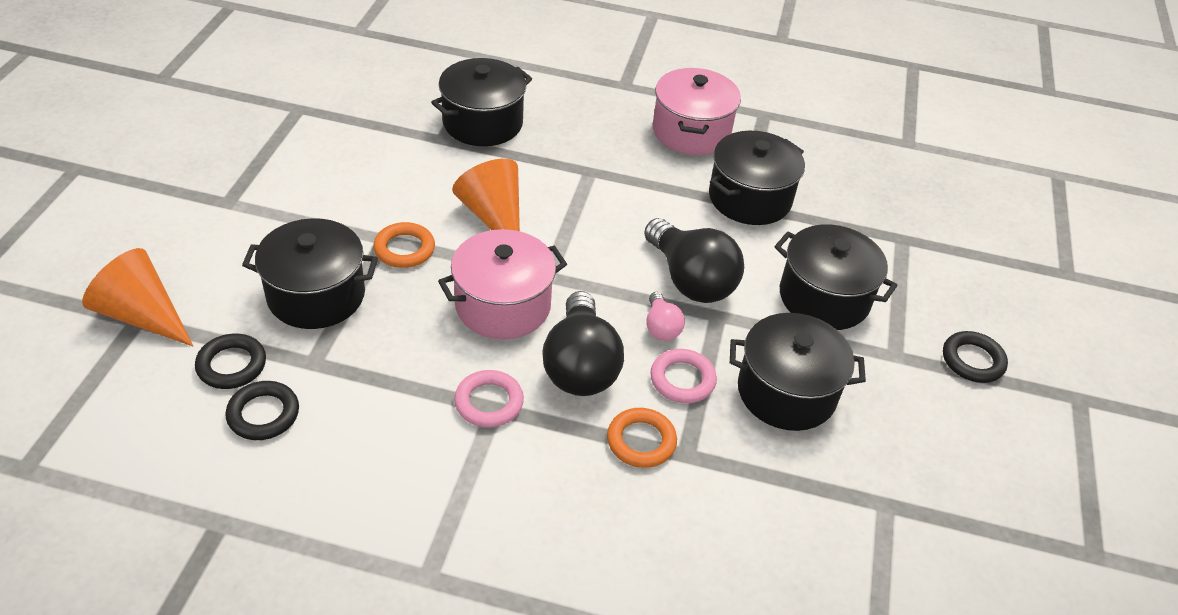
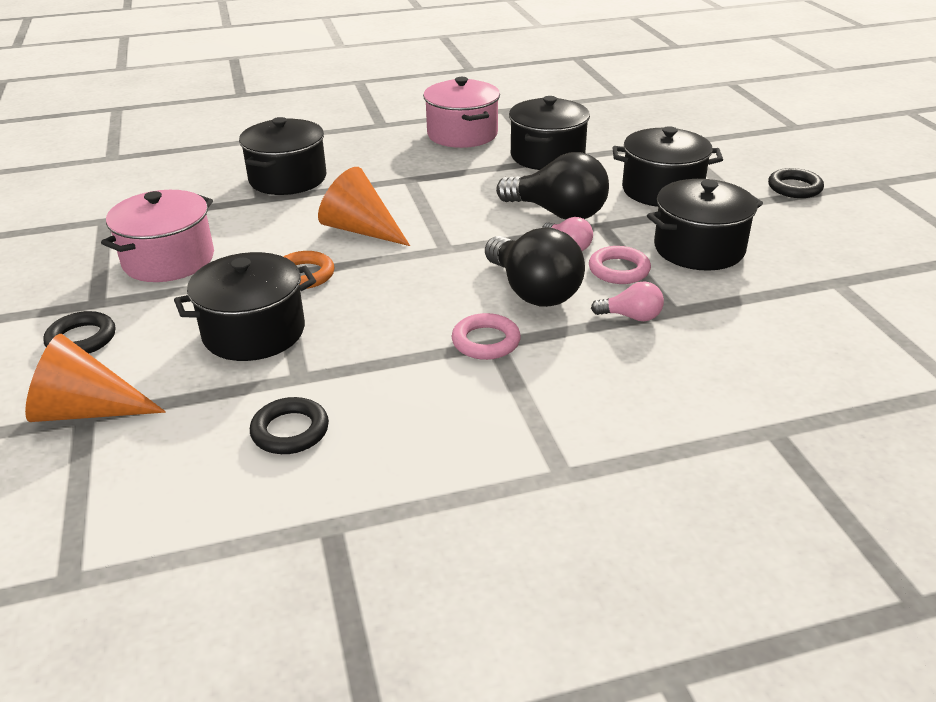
camera: 25 degrees left, 10 degrees down
(232, 365) = (221, 410): black ring -> black ring (81, 339)
(503, 305) = (429, 279): pink pot -> pink pot (169, 260)
(641, 441) = (631, 317): orange ring -> pink light bulb

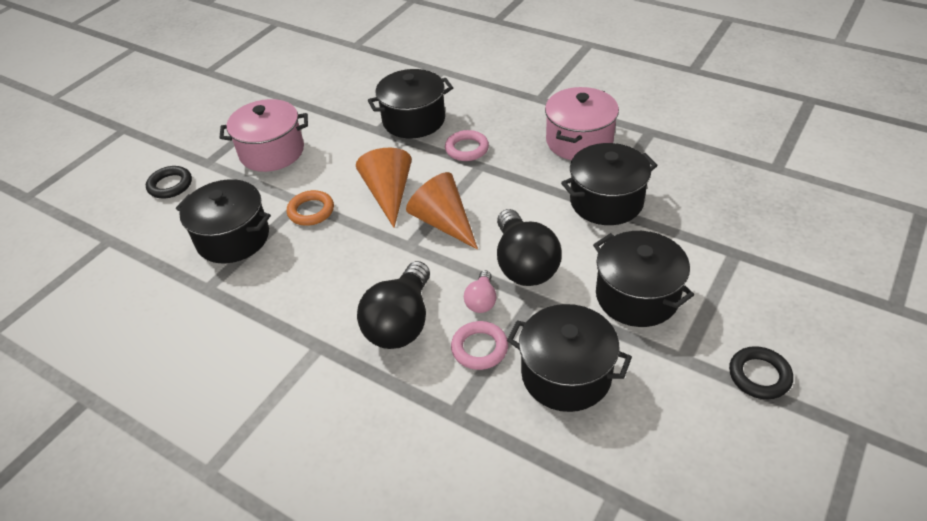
camera: 50 degrees right, 10 degrees up
(87, 411) = (114, 237): orange cone -> orange cone (443, 222)
(290, 431) = (155, 322): black ring -> none
(486, 341) = (317, 341): pink ring -> pink ring (467, 149)
(631, 317) = (421, 395): pink light bulb -> none

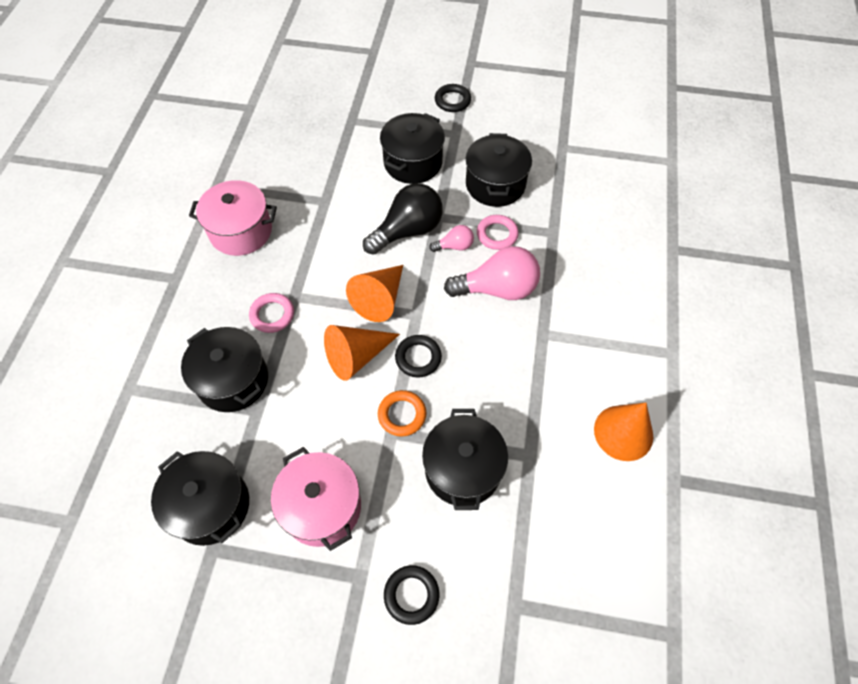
camera: 115 degrees left, 15 degrees up
(165, 374) = (623, 432): none -> orange cone
(359, 235) = (418, 358): none -> black ring
(401, 323) = (497, 289): black light bulb -> pink light bulb
(606, 201) = (319, 197): black pot -> black pot (210, 506)

